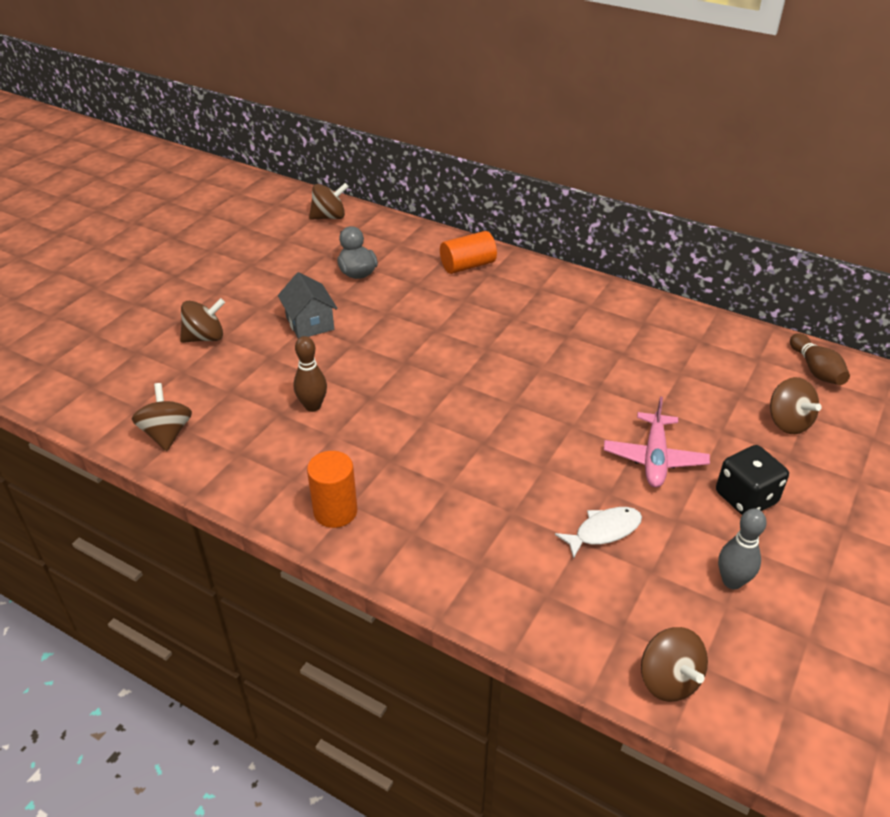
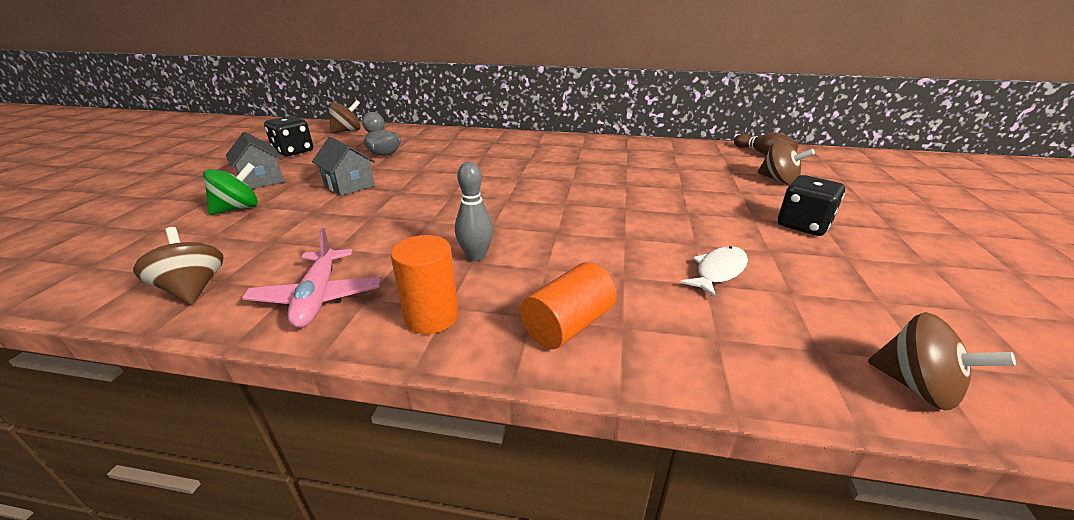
camera: 20 degrees left, 10 degrees down
(205, 337) = (238, 208): brown spinning top -> green spinning top
(229, 296) = (261, 180): none -> grey house
(266, 249) = (293, 151): none -> black dice
(313, 406) = (371, 236): brown bowling pin -> none
(467, 266) = (474, 140): orange cylinder -> orange cylinder (568, 325)
(654, 458) = (709, 215): pink plane -> pink plane (318, 297)
(732, 581) = (862, 282): grey bowling pin -> grey bowling pin (476, 256)

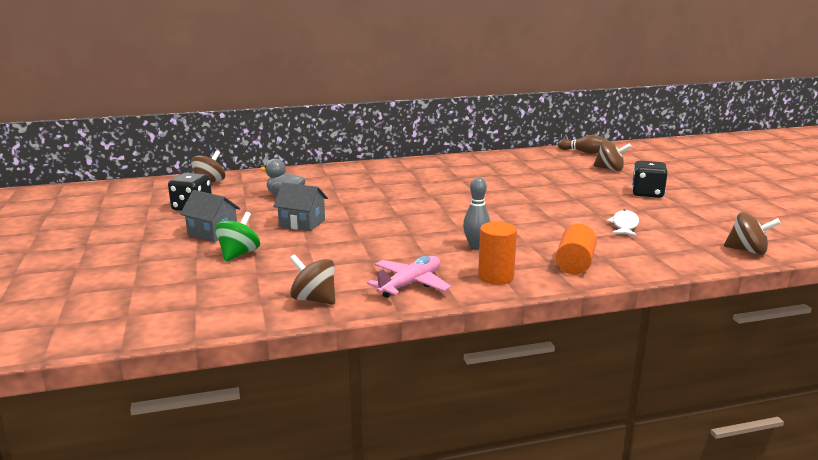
camera: 25 degrees left, 10 degrees down
(318, 297) = (410, 284): pink plane -> pink plane turned 105 degrees counterclockwise

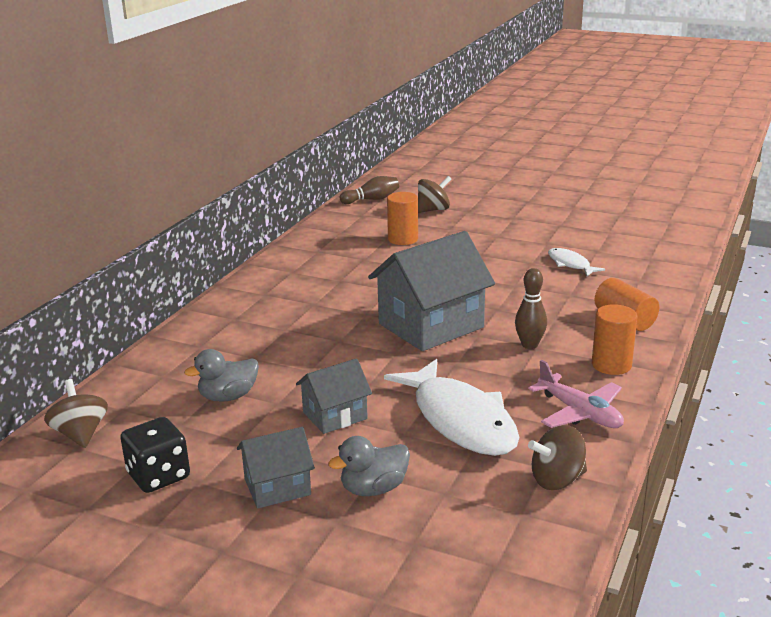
camera: 50 degrees left, 5 degrees up
(238, 254) = (373, 489): green spinning top -> grey duck
(345, 253) = (460, 420): none -> white fish
(410, 284) = (580, 413): pink plane -> pink plane turned 150 degrees clockwise
(448, 214) = (431, 325): none -> grey house
(476, 245) = (529, 345): grey bowling pin -> brown bowling pin
(548, 174) = (403, 239): none -> orange cylinder
(647, 193) = (514, 224): black dice -> none
(747, 251) = (677, 247): brown spinning top -> none

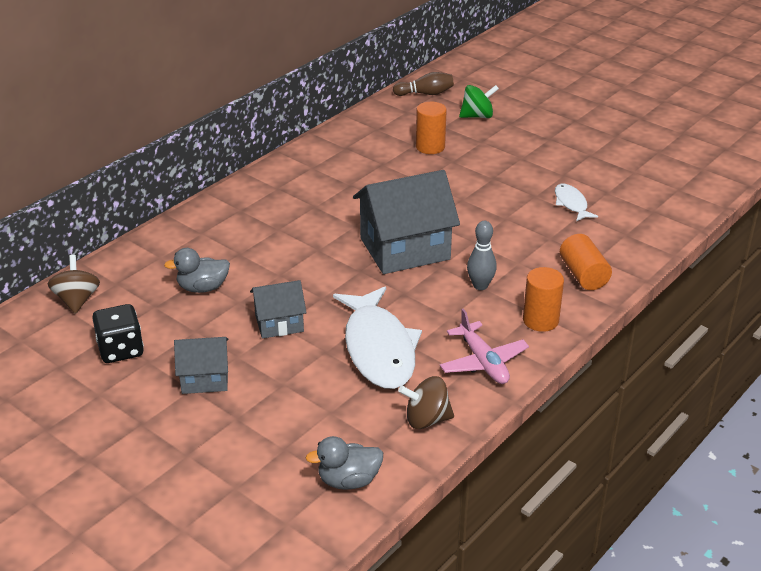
camera: 15 degrees right, 10 degrees up
(373, 489) = (277, 396): grey duck -> grey duck (348, 480)
(433, 210) = (477, 116): brown spinning top -> green spinning top
(529, 345) = (480, 285): brown bowling pin -> grey bowling pin

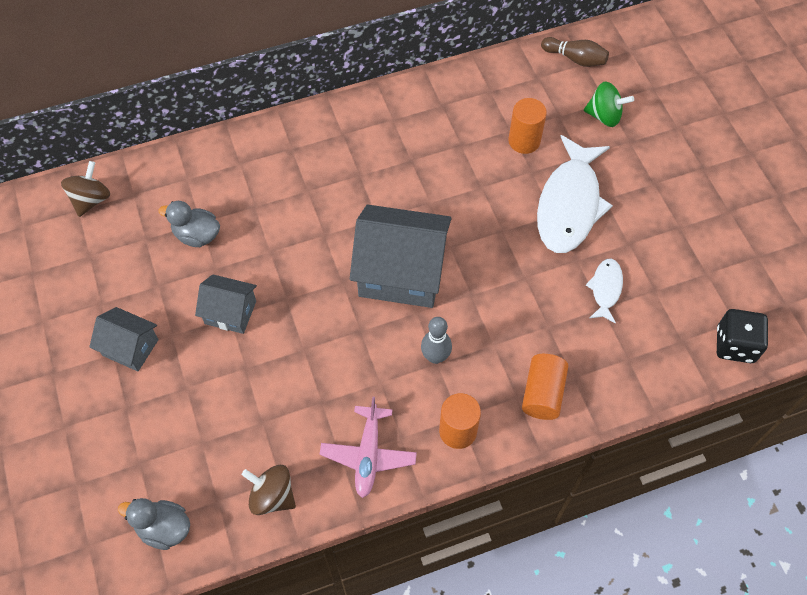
camera: 30 degrees right, 25 degrees up
(121, 350) = (88, 278): black dice -> black dice (735, 345)
(379, 348) = (291, 388): white fish -> white fish (569, 204)

